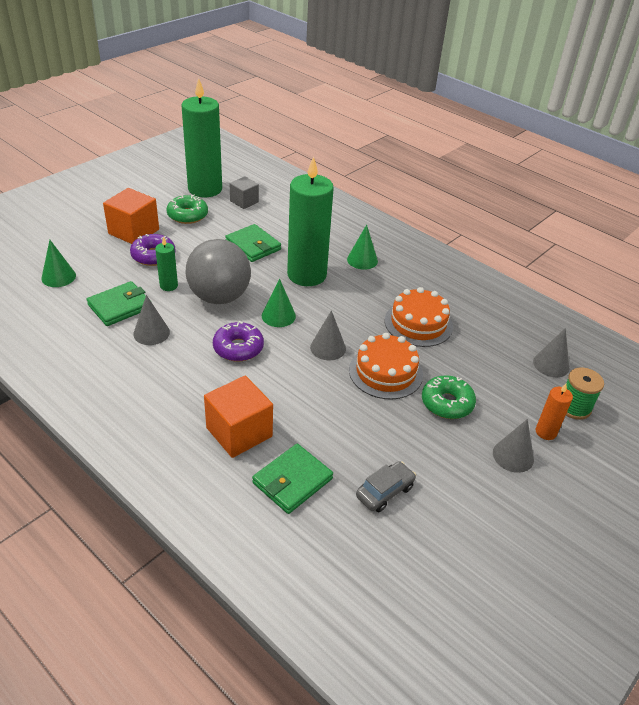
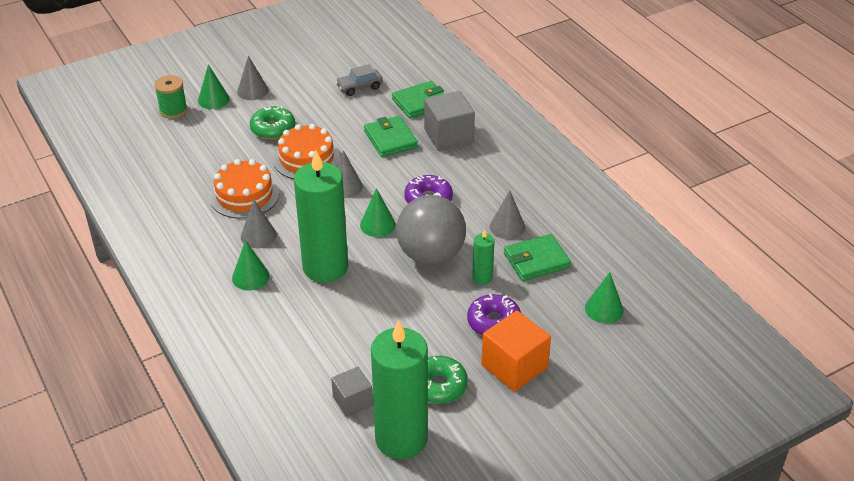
camera: 160 degrees left, 0 degrees up
(239, 432) = (448, 136): orange cube -> grey cube
(253, 246) = (370, 318): green wallet -> green wallet (390, 139)
(545, 432) = (213, 99): orange candle -> green cone
(551, 364) = (156, 142): grey cone -> grey cone (258, 236)

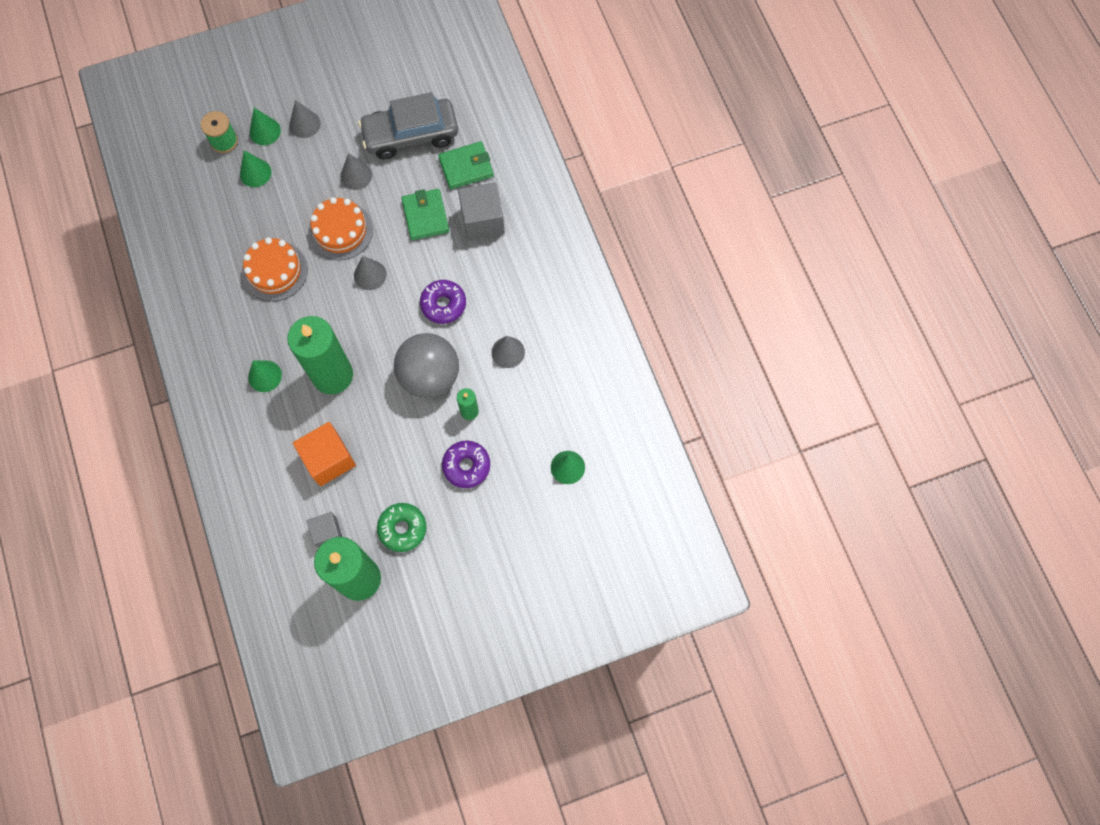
camera: 10 degrees right, 30 degrees up
(258, 236) = (279, 326): grey cone -> grey cone (356, 175)
(273, 129) = (315, 183): green donut -> none
(359, 87) = (410, 135): grey car -> grey car, size x2.07
(377, 225) = (390, 329): green cone -> green cone (255, 173)
(514, 366) = (471, 519): orange cube -> orange cube (328, 459)
(536, 260) = (523, 399): green wallet -> none

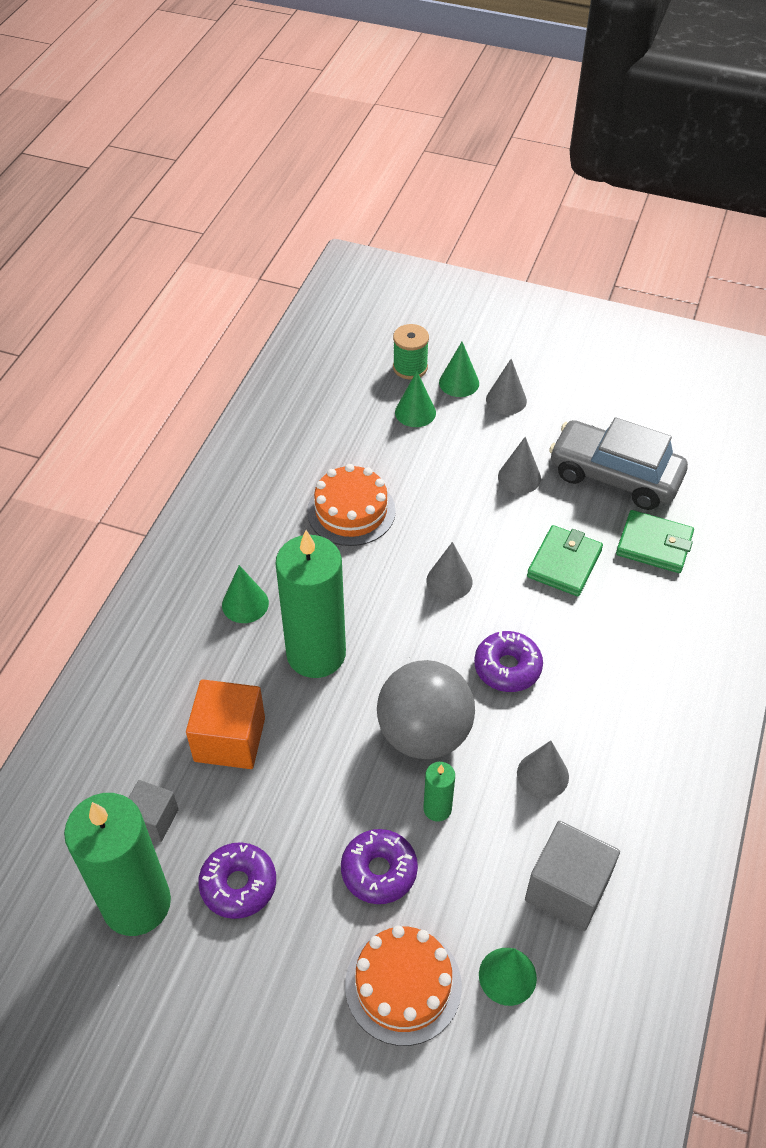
camera: 40 degrees right, 20 degrees down
(340, 230) = (455, 518): orange cake -> orange cake (403, 985)
(402, 528) = (238, 885): green donut -> purple donut
(482, 220) = (629, 610): grey cube -> grey cube (567, 889)

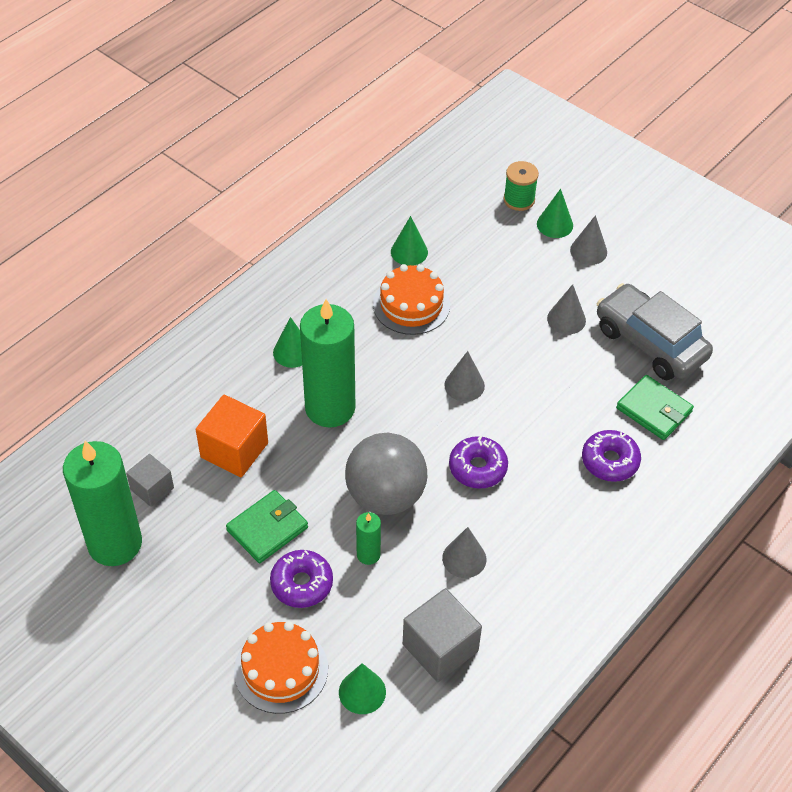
camera: 20 degrees right, 0 degrees up
(238, 885) = (193, 556): purple donut -> purple donut (610, 461)
(415, 412) = (504, 239): green cone -> green cone (409, 252)
(564, 563) = (568, 401): green wallet -> green wallet (267, 529)

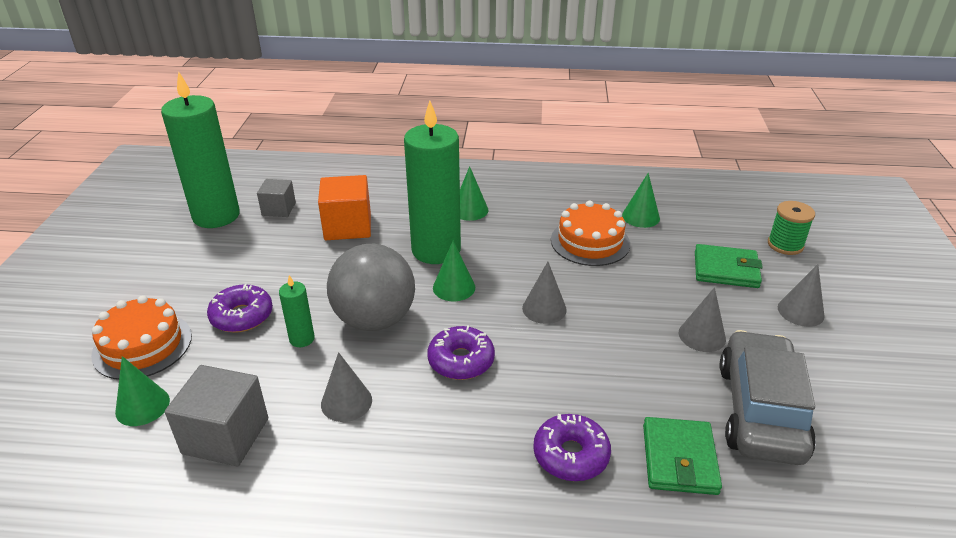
camera: 55 degrees right, 15 degrees down
(267, 529) = (285, 274): green wallet -> green wallet (726, 270)
(555, 224) = (794, 277): green cone -> green cone (454, 287)

